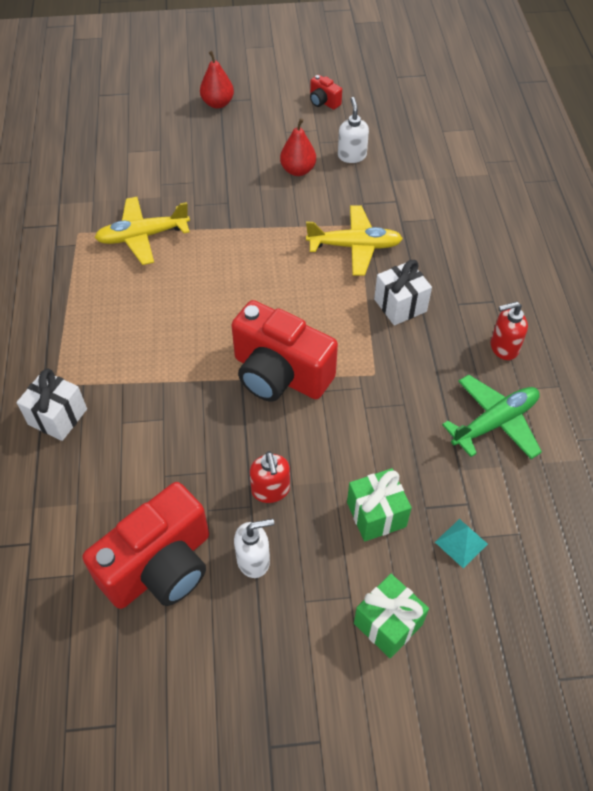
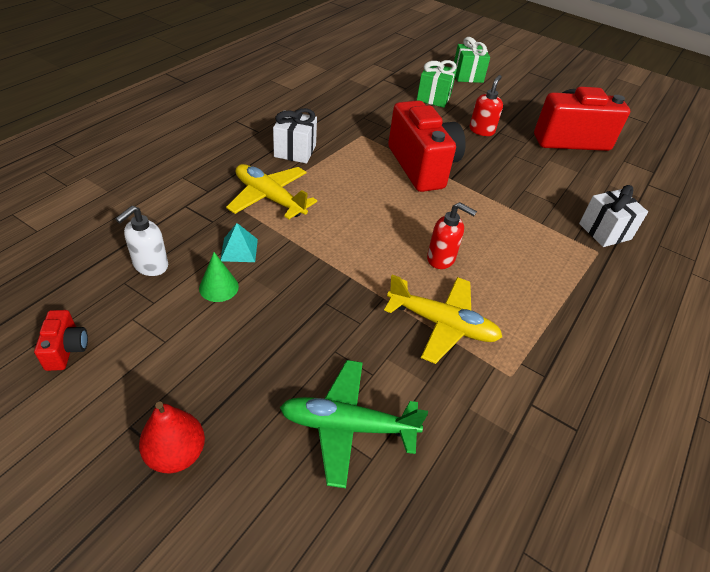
camera: 145 degrees left, 10 degrees down
(254, 560) = (514, 117): white soap dispenser -> none
(298, 170) = (218, 287): red pear -> green cone
(461, 543) = (404, 74): turquoise pyramid -> turquoise pyramid (239, 250)
(494, 422) = (326, 88): green plane -> green plane (347, 426)
(503, 348) = (270, 104): red soap dispenser -> red soap dispenser (441, 259)

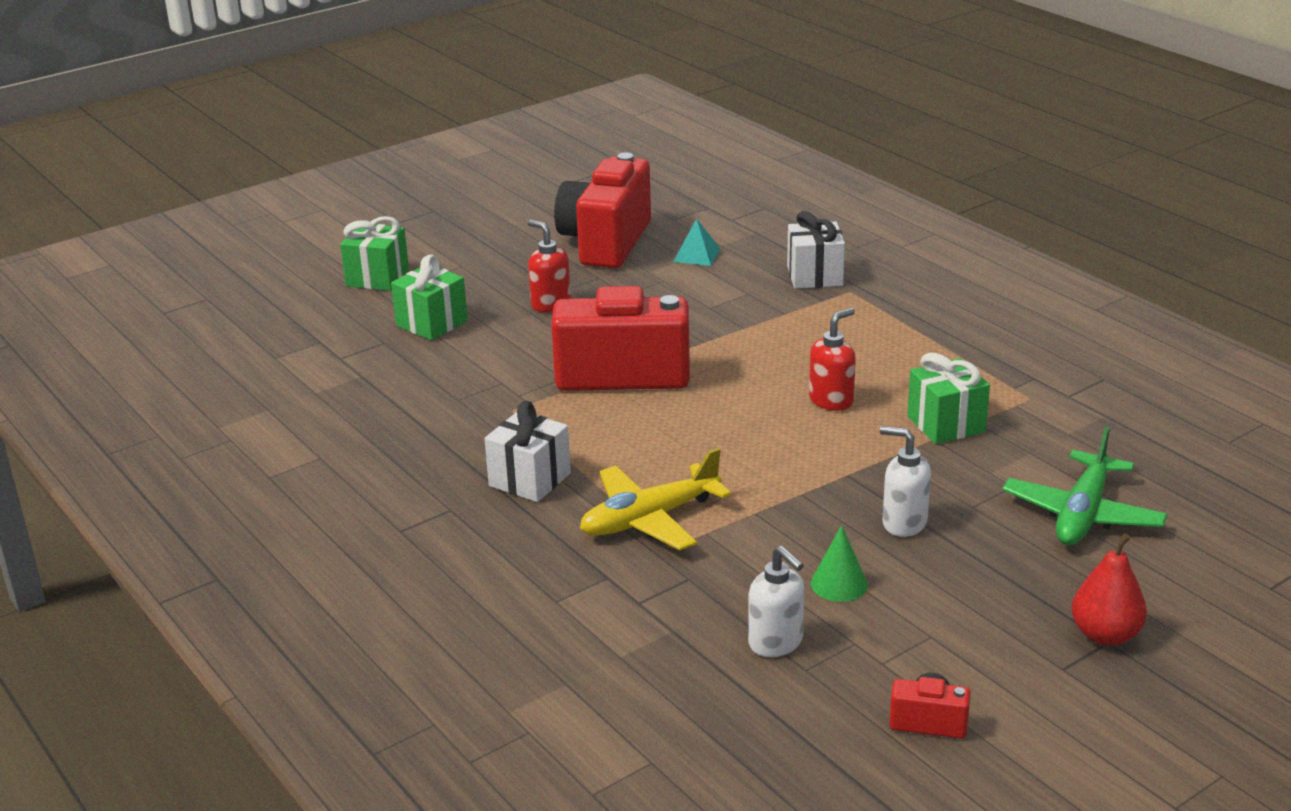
camera: 65 degrees left, 15 degrees down
(239, 250) = (764, 559): turquoise pyramid -> turquoise pyramid (697, 255)
(300, 313) = (903, 523): none -> white soap dispenser
(442, 324) = (946, 424): yellow plane -> green gift

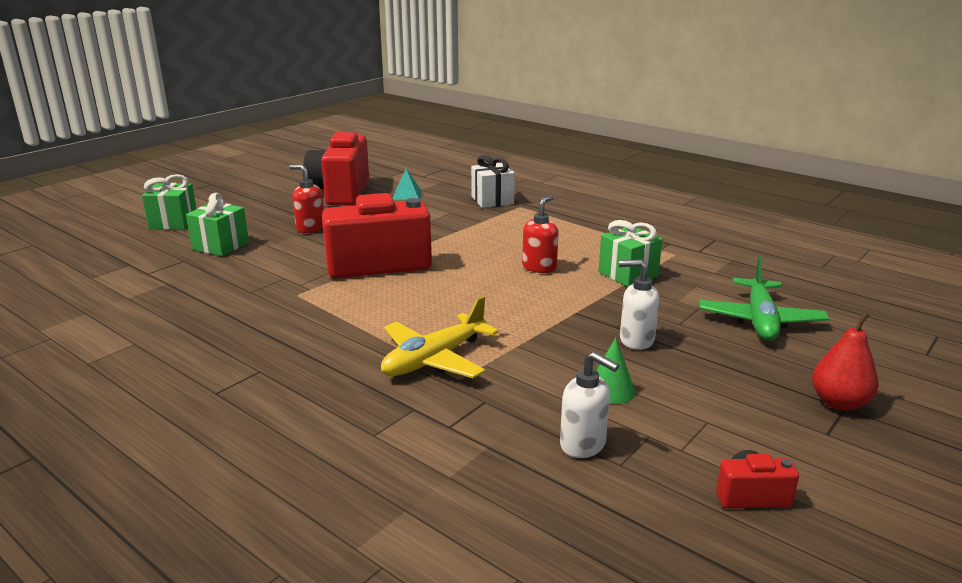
camera: 15 degrees left, 5 degrees down
(529, 480) = (324, 341): white gift -> none

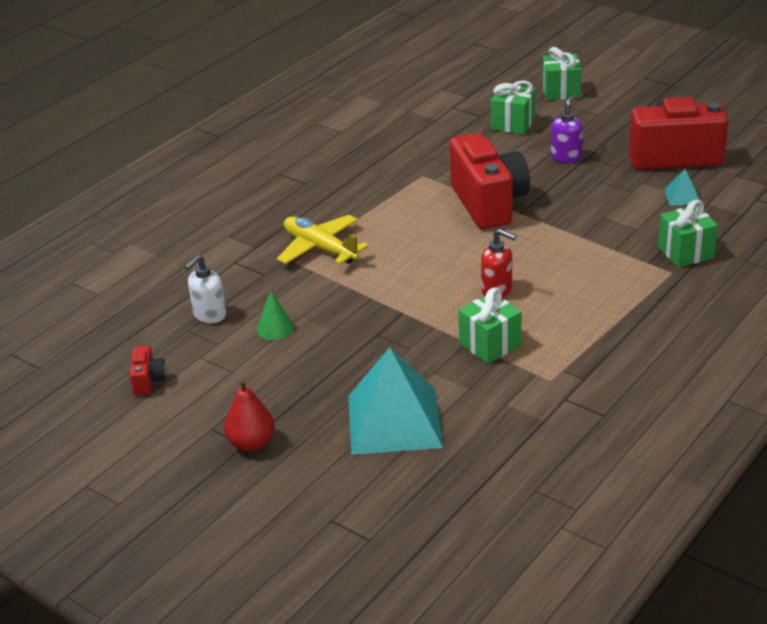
camera: 90 degrees right, 10 degrees up
(310, 228) = (566, 157): red soap dispenser -> purple soap dispenser
(492, 200) = (685, 252): white gift -> green gift
(636, 340) = (352, 343): white soap dispenser -> none
(760, 320) = (394, 420): green plane -> turquoise pyramid

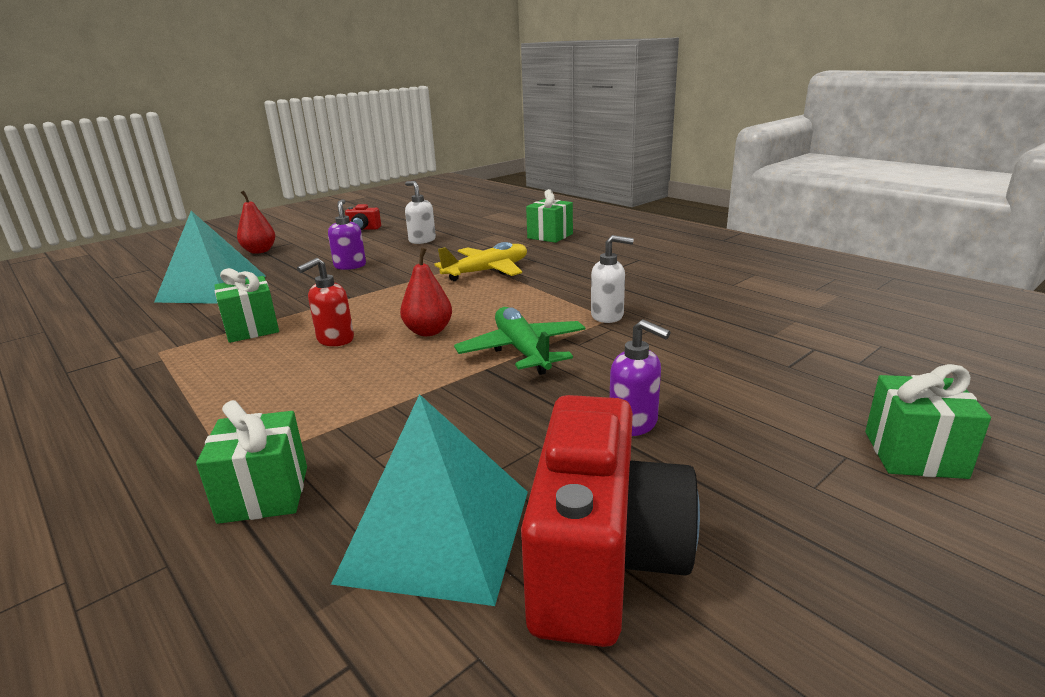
camera: 100 degrees right, 10 degrees down
(275, 328) = (382, 257): green cone -> none
(308, 342) = (350, 266): none -> purple soap dispenser
(418, 177) = (607, 316): none -> white soap dispenser
(468, 249) = (428, 331): none -> red pear
(488, 203) = (522, 351): red camera -> green plane
(513, 124) = (759, 389): green gift -> green gift (550, 236)
(682, 196) = (437, 534): turquoise pyramid -> turquoise pyramid, size x2.34

